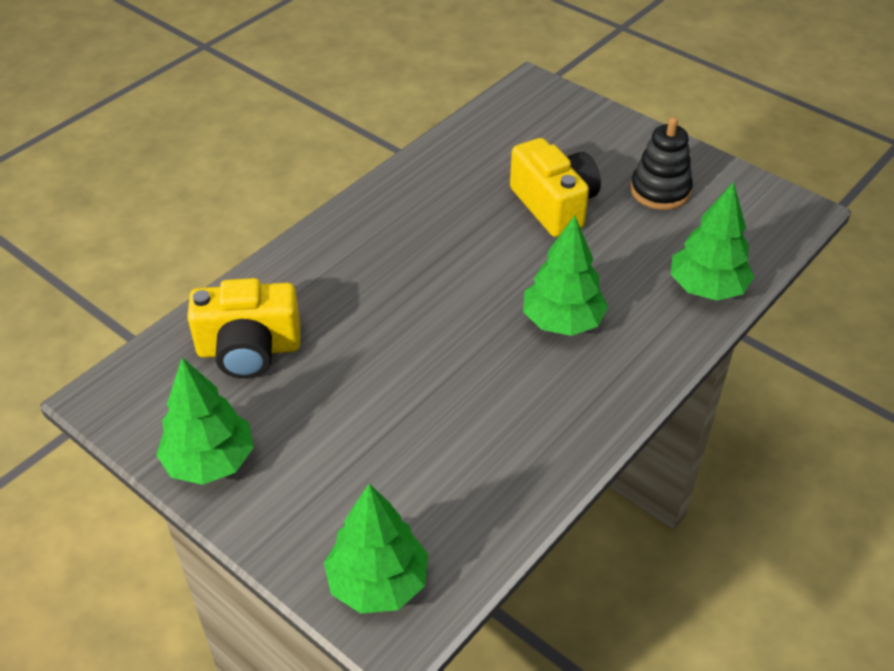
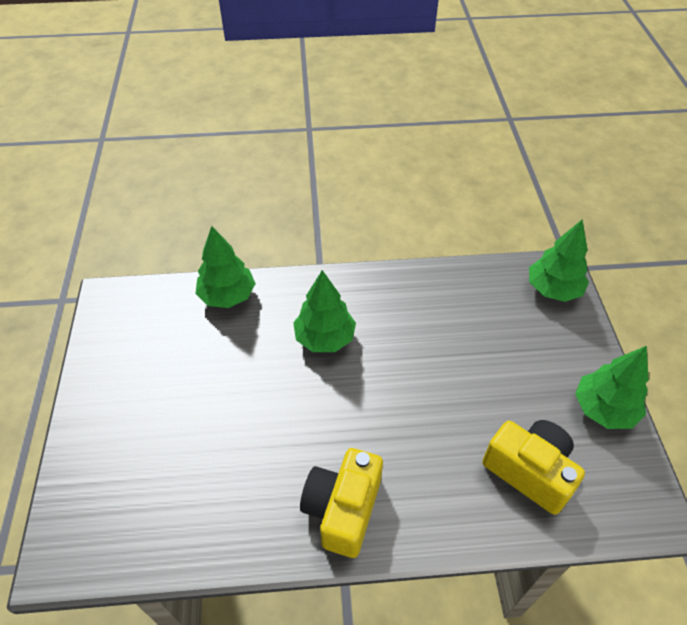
camera: 135 degrees left, 5 degrees up
(554, 205) = (219, 419): yellow camera -> yellow camera (343, 509)
(660, 190) = (146, 373): black stacking toy -> none

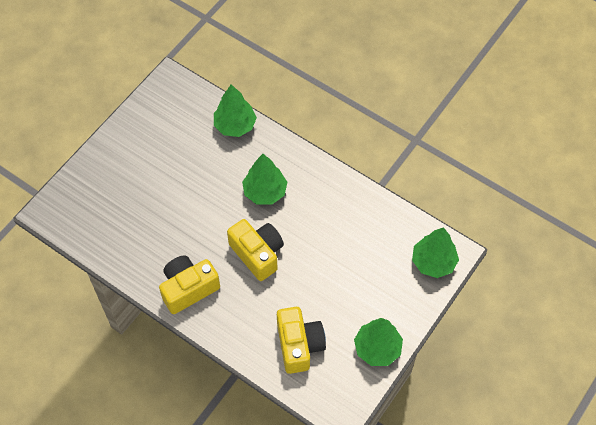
camera: 40 degrees right, 10 degrees up
(382, 407) = (257, 254): none -> yellow camera

